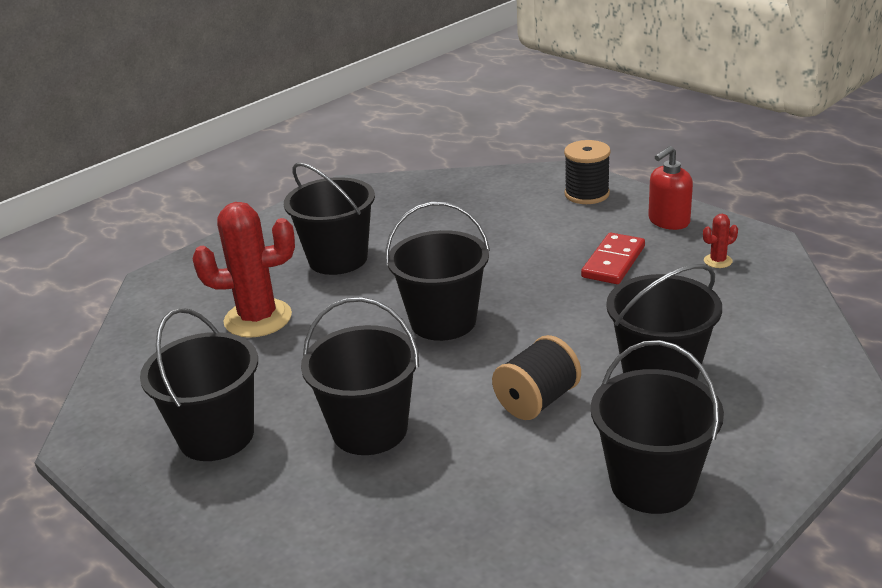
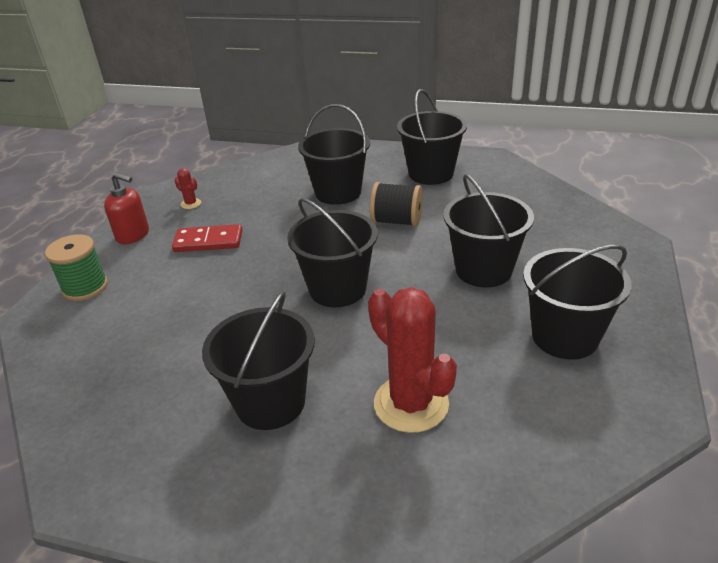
camera: 120 degrees left, 5 degrees up
(587, 194) = (85, 287): black spool -> green spool

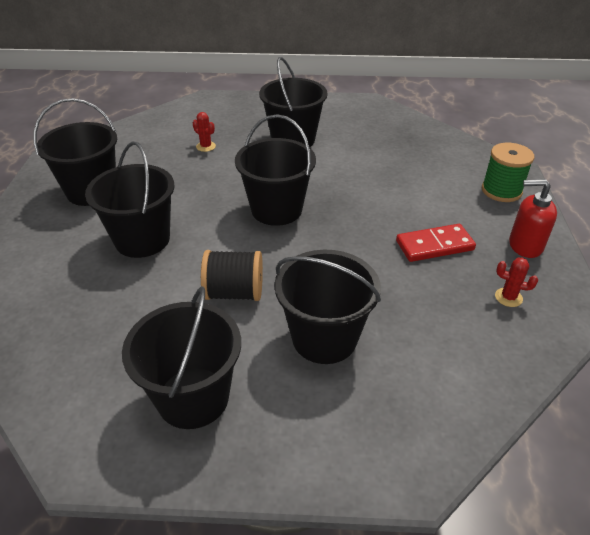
camera: 165 degrees right, 5 degrees up
(411, 404) = (206, 146): red cactus -> red cactus, size x0.42

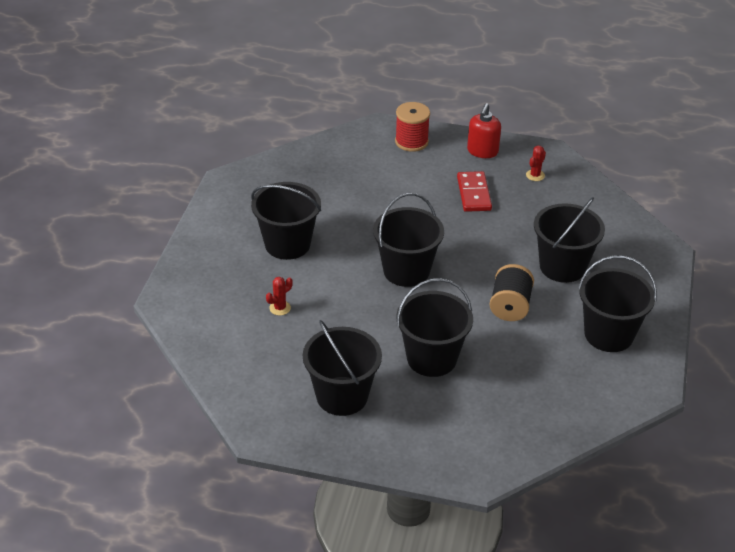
camera: 80 degrees left, 0 degrees up
(501, 191) = (411, 142): green spool -> red spool

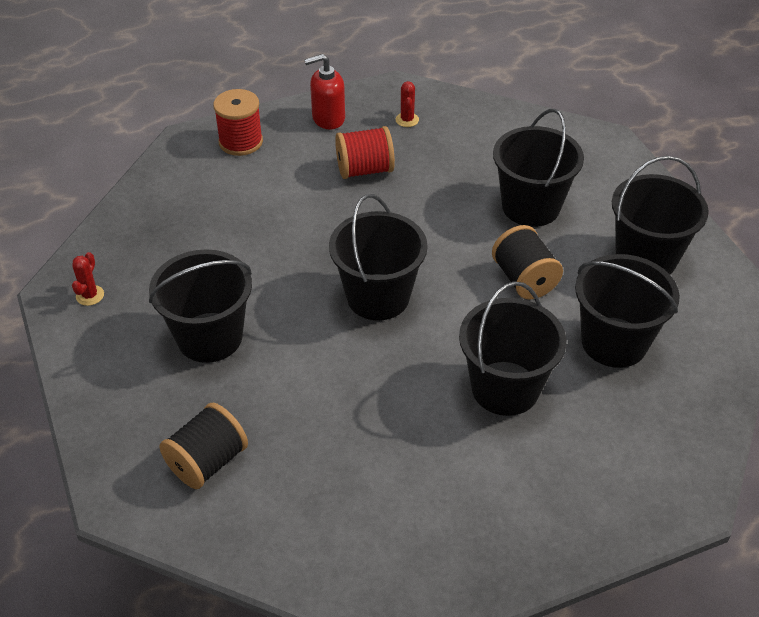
camera: 35 degrees left, 5 degrees up
(227, 306) = (207, 462): none -> black spool
(280, 308) = (276, 426): red cactus -> red cactus (90, 295)
(342, 396) = (454, 497): black bucket -> black bucket (614, 342)
(474, 194) = (364, 170): red domino -> red spool
(482, 151) = (328, 118): red soap dispenser -> red soap dispenser turned 90 degrees clockwise

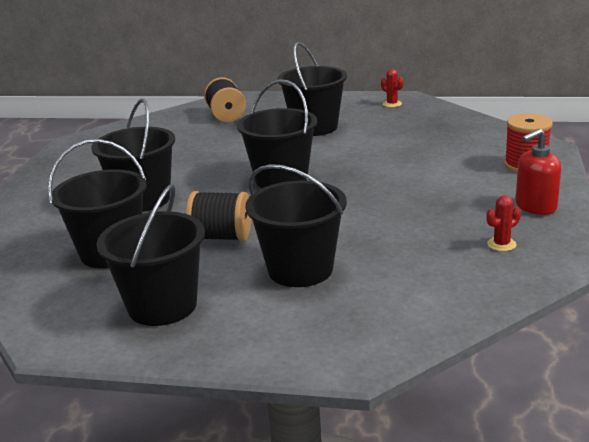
camera: 125 degrees right, 20 degrees down
(328, 118) = (535, 206): red soap dispenser -> red soap dispenser turned 135 degrees counterclockwise
(364, 170) = (437, 206): red spool -> none
(407, 120) = (501, 244): red cactus -> red cactus turned 60 degrees counterclockwise

